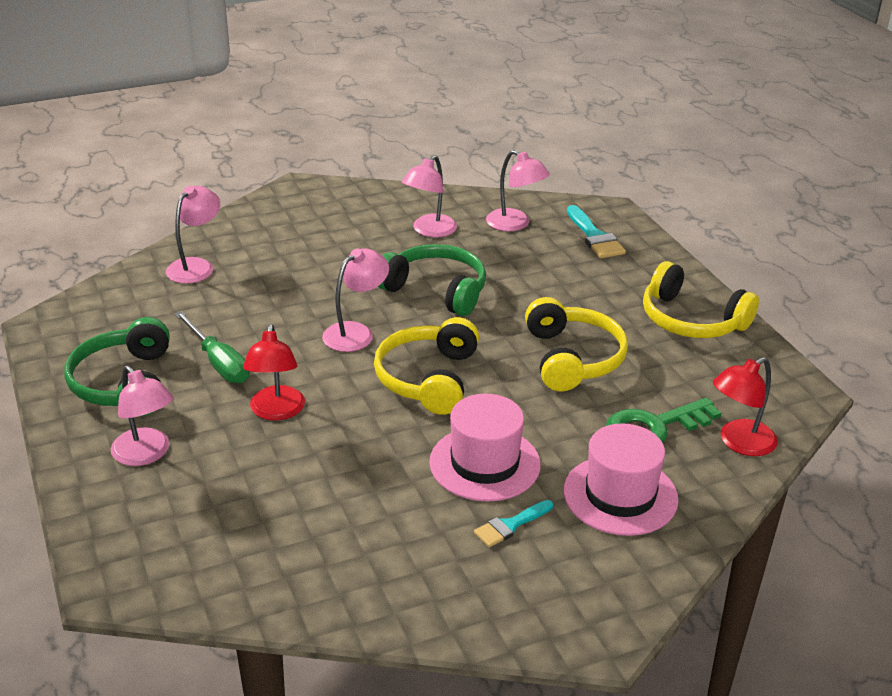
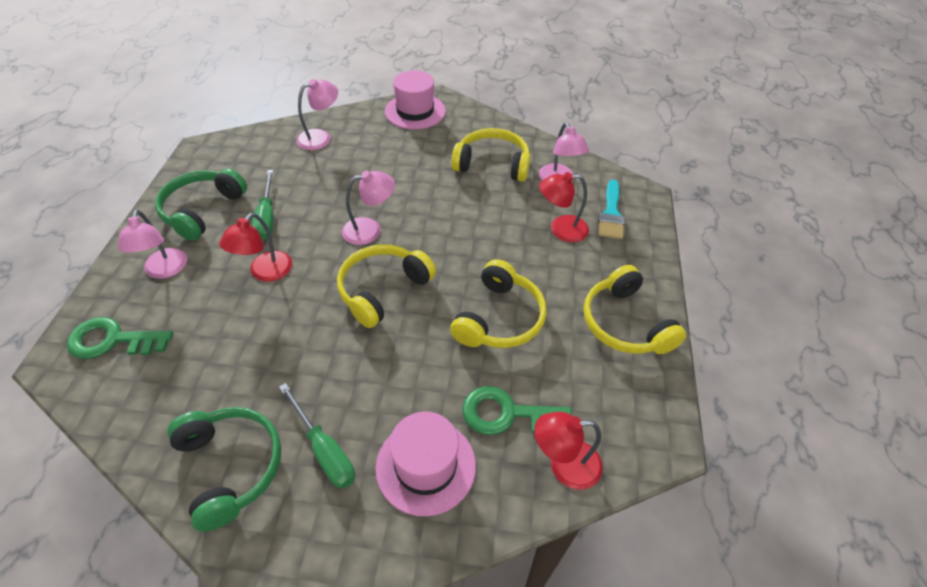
camera: 30 degrees right, 15 degrees up
(160, 538) = (112, 340): none -> green key
(429, 231) = (492, 164): pink lamp -> yellow headphones
(436, 290) = (453, 216): green headphones -> green headphones (231, 467)
(484, 463) = (355, 383): pink hat -> pink hat (415, 111)
(510, 525) = (324, 450): turquoise brush -> green screwdriver
(558, 265) = (561, 229): none -> red lamp

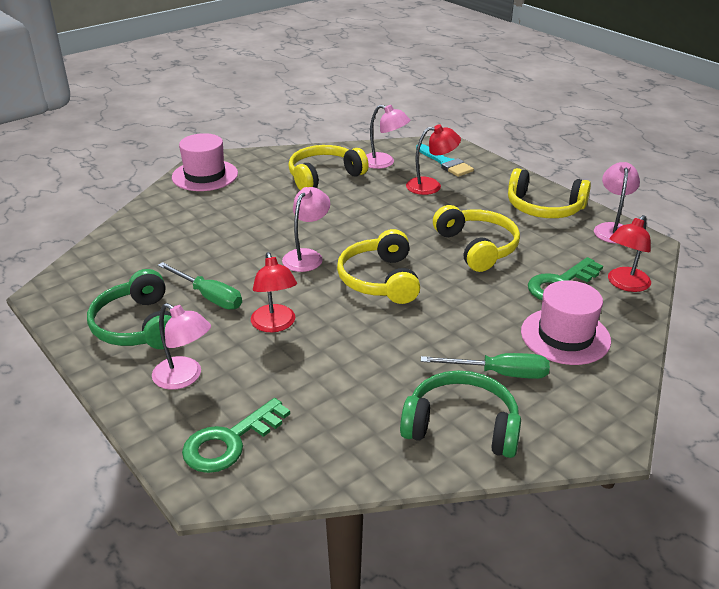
camera: 45 degrees left, 15 degrees down
(321, 137) = (154, 228): pink lamp -> pink lamp (612, 229)
(561, 229) = (431, 186): red lamp -> red lamp turned 135 degrees counterclockwise

